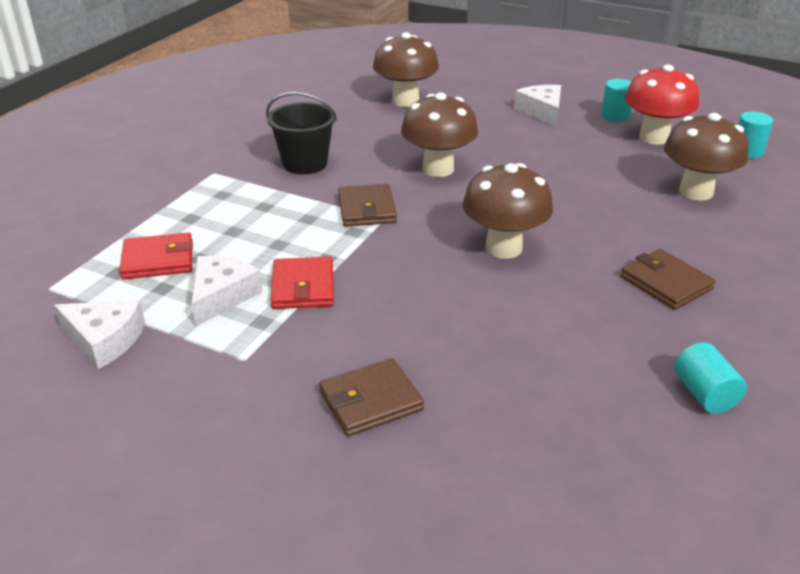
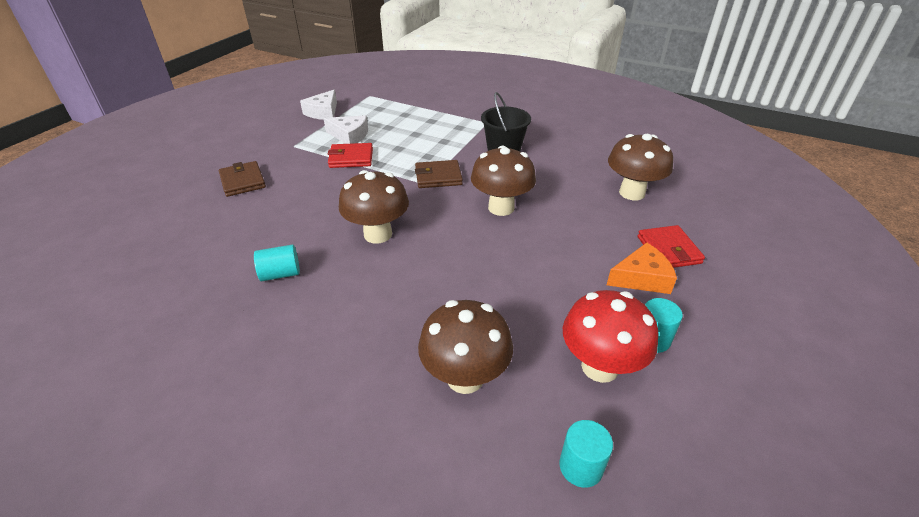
camera: 90 degrees right, 5 degrees up
(158, 260) = (388, 117): red wallet -> red wallet (668, 250)
(542, 111) = (641, 278): white cheese -> orange cheese
(665, 283) = (307, 318): brown wallet -> none
(704, 394) = (173, 312): turquoise cylinder -> turquoise cylinder (280, 274)

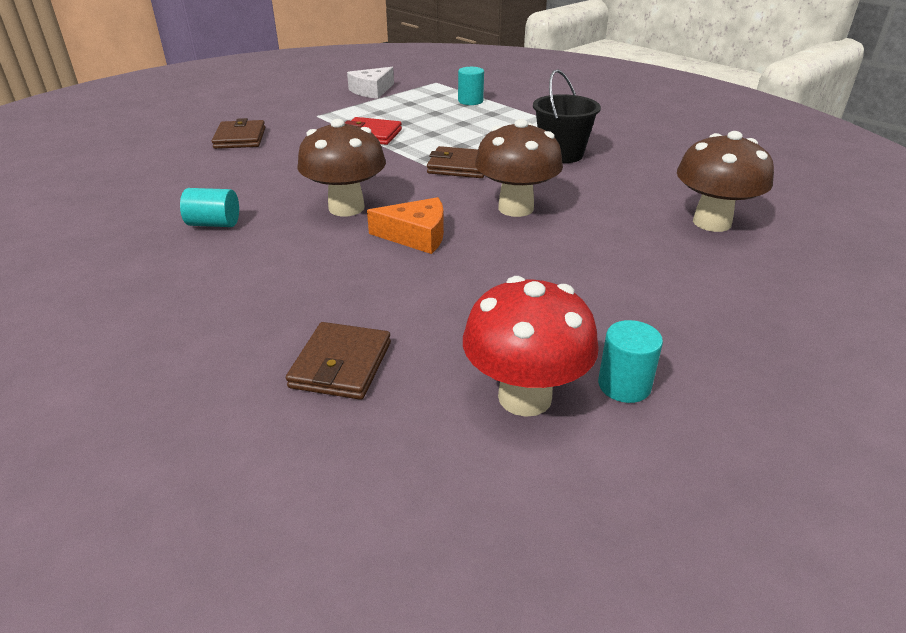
camera: 20 degrees right, 5 degrees down
(349, 136) = (385, 115): white cheese -> none
(465, 377) = (341, 365): brown mushroom -> brown wallet
(581, 466) = (417, 497): turquoise cylinder -> turquoise cylinder (470, 101)
(641, 278) = (658, 315): orange cheese -> orange cheese (416, 235)
(668, 250) = (723, 293): red wallet -> none

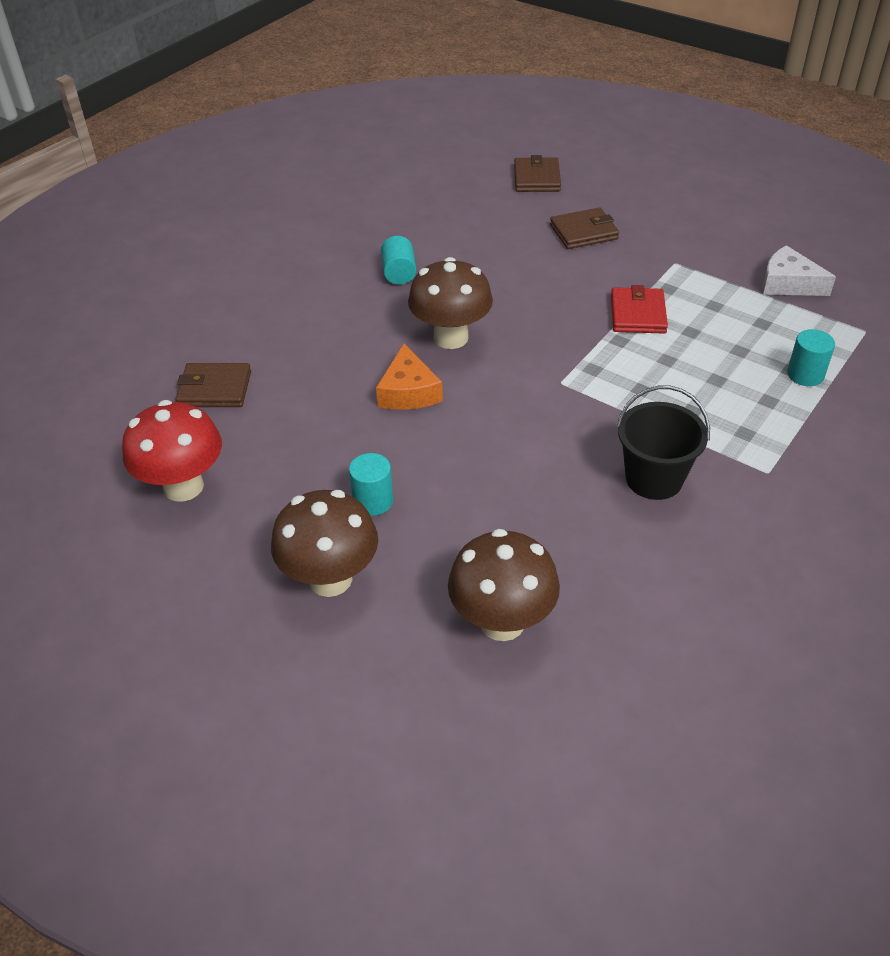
camera: 80 degrees right, 10 degrees up
(459, 166) = (578, 396): brown wallet -> brown wallet (536, 178)
(515, 208) = (487, 452): brown mushroom -> brown mushroom (330, 579)
(624, 385) = (199, 542): turquoise cylinder -> turquoise cylinder (373, 501)

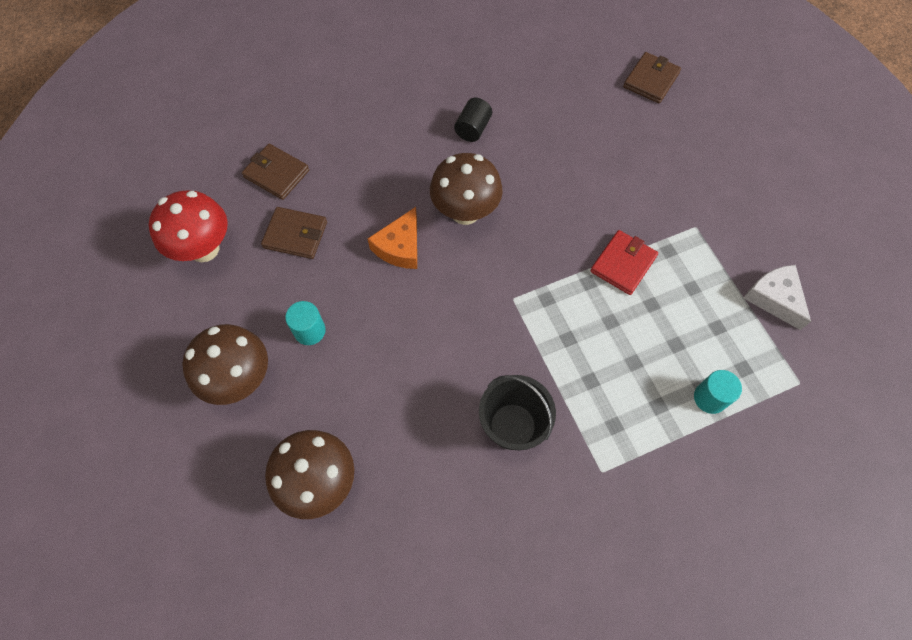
camera: 30 degrees right, 20 degrees up
(399, 273) = (473, 129): turquoise cylinder -> black cylinder
(583, 232) = (645, 157): brown wallet -> brown wallet (295, 235)

